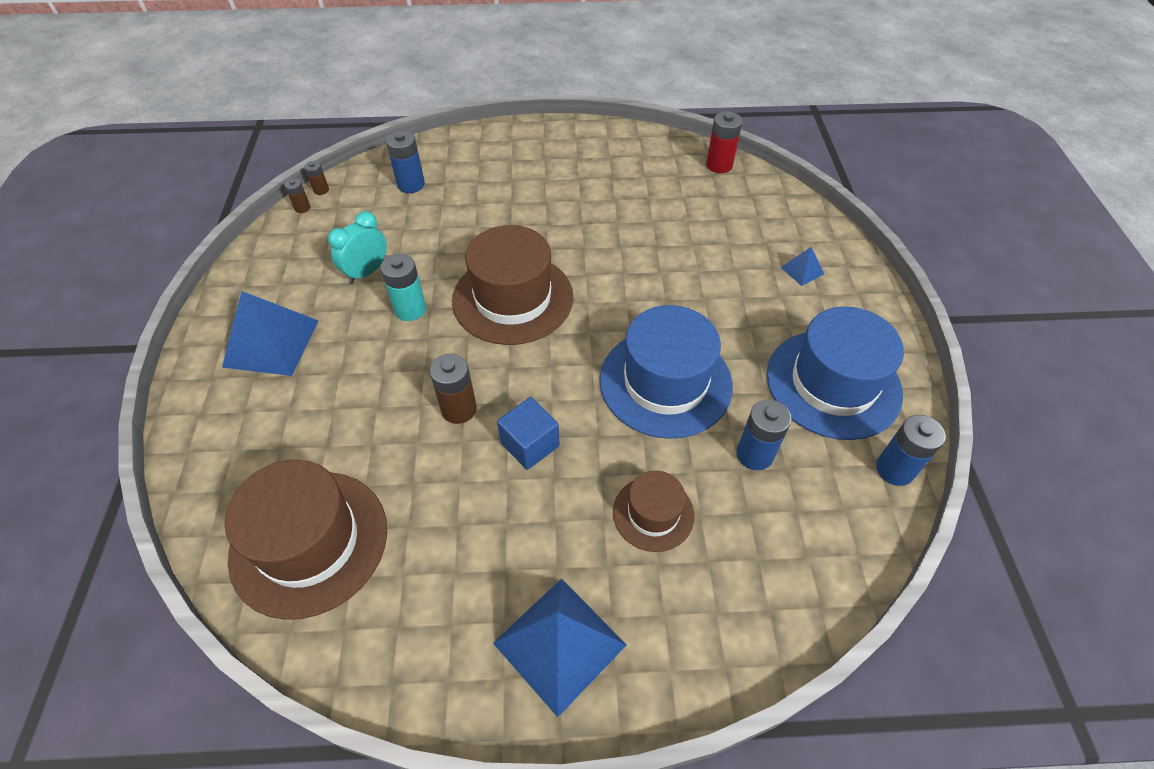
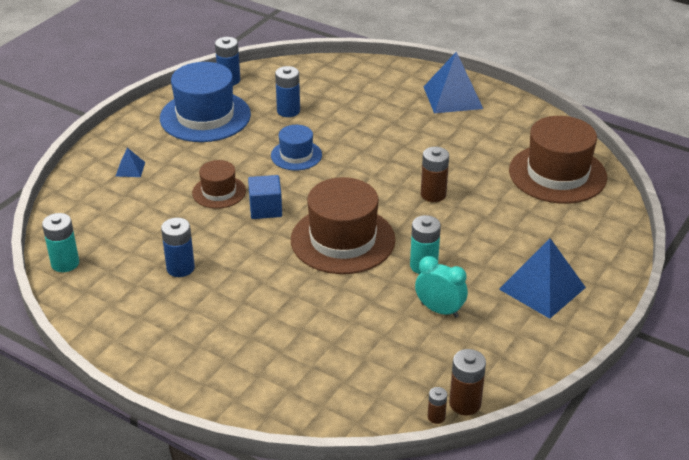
camera: 145 degrees left, 15 degrees down
(302, 208) = (465, 403): brown battery -> brown battery, size x1.80
(367, 272) = (439, 310): turquoise clock -> turquoise clock turned 135 degrees counterclockwise
(411, 185) = (345, 379): blue battery -> blue battery (180, 268)
(530, 444) = (404, 162): blue cube -> blue cube (265, 209)
(653, 513) = (366, 114): brown hat -> brown hat (219, 192)
(665, 382) = (296, 155): blue hat -> blue hat, size x0.54
(719, 165) = (65, 263): red battery -> turquoise battery

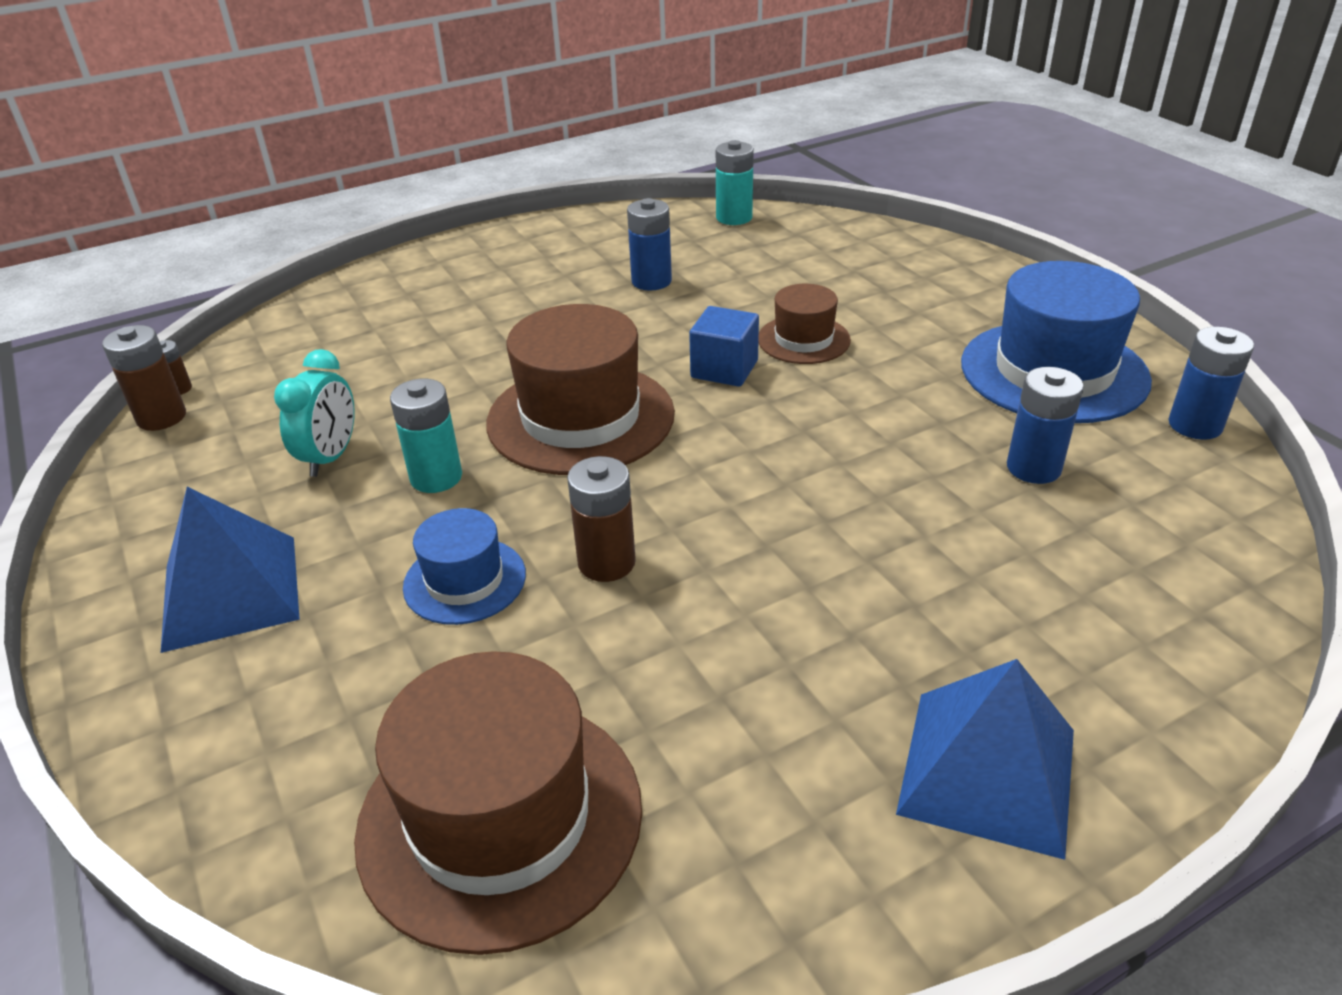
camera: 120 degrees right, 0 degrees up
(130, 169) = (920, 283): blue pyramid -> none
(296, 155) = (861, 436): blue hat -> blue hat (465, 581)
(439, 310) = (330, 457): turquoise clock -> turquoise clock turned 45 degrees counterclockwise

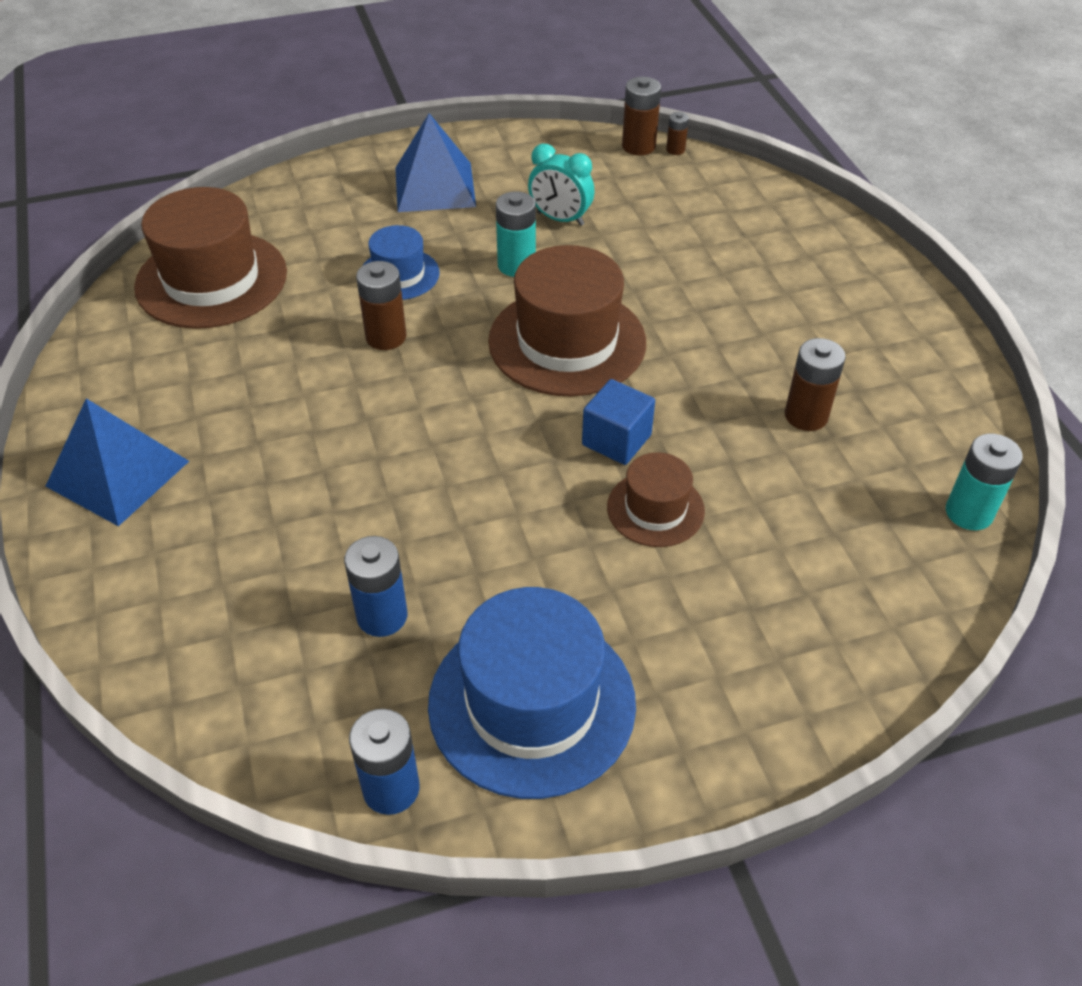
camera: 100 degrees right, 10 degrees up
(651, 281) = (806, 416): blue battery -> brown battery

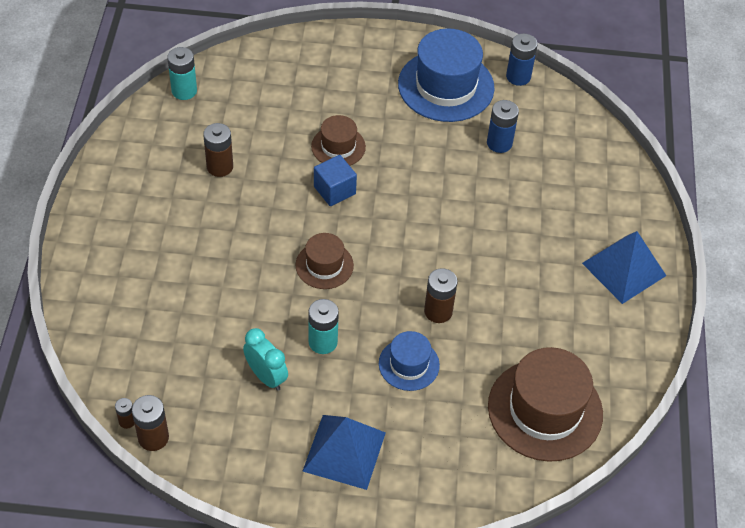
camera: 160 degrees left, 5 degrees up
(567, 342) = (324, 265): brown hat -> brown hat, size x0.54

